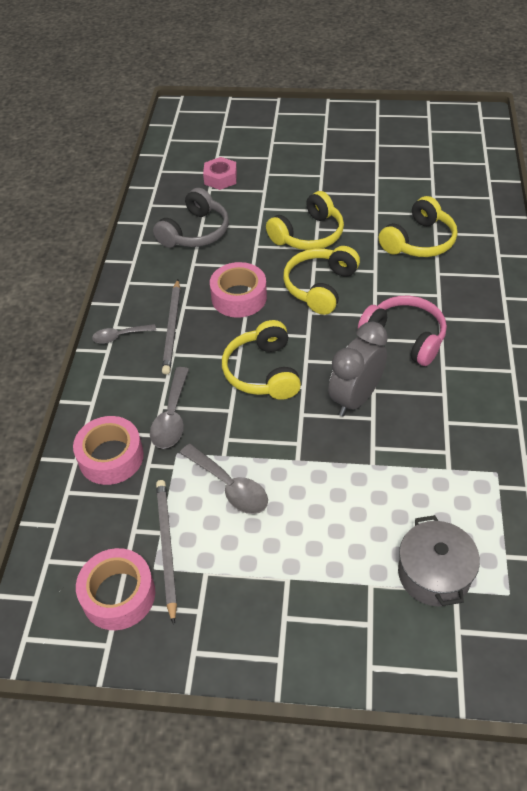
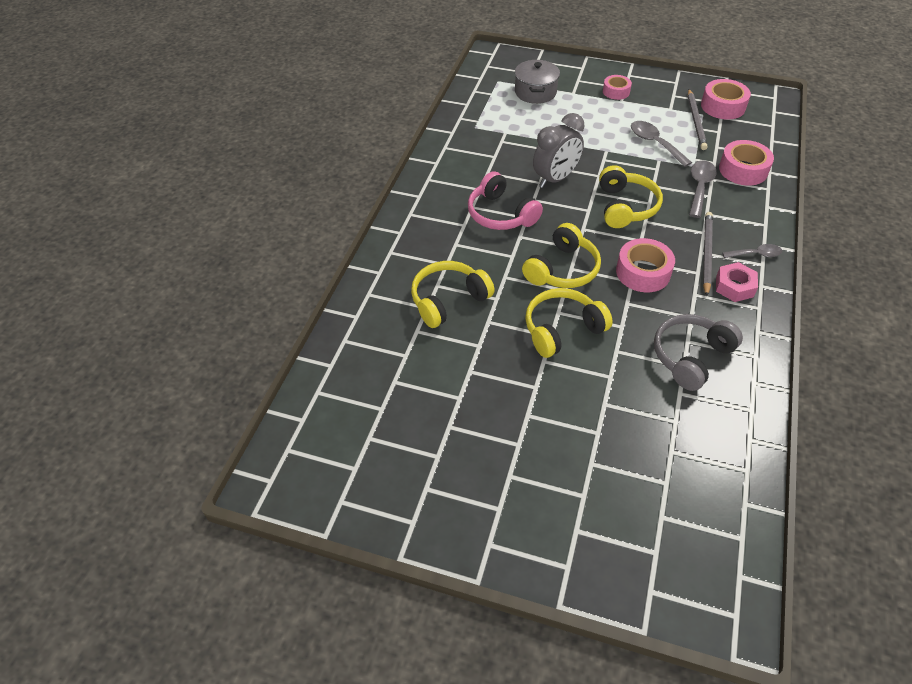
camera: 170 degrees left, 0 degrees up
(220, 178) = (661, 437): pink nut -> pink nut (734, 286)
(298, 602) = (616, 91): none -> pink tape

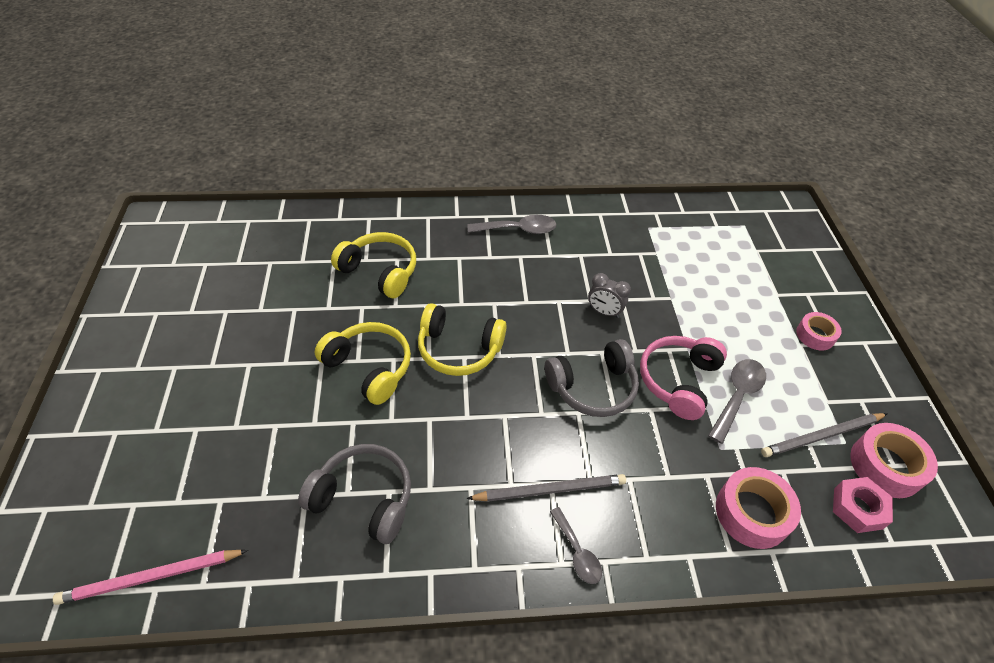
camera: 65 degrees right, 0 degrees up
(500, 214) = (520, 280): pink headphones -> pink headphones (678, 381)
(535, 92) = (749, 260): grey pot -> none
(555, 179) = (604, 312): grey clock -> grey clock, size x0.58
(625, 207) = (593, 387): yellow headphones -> grey headphones
(643, 272) = (486, 425): pink tape -> none
(699, 187) = (678, 462): grey spoon -> grey spoon (518, 229)
(734, 286) = (502, 532): pink nut -> pink nut (858, 508)
(735, 505) = (151, 577): none -> pink pencil

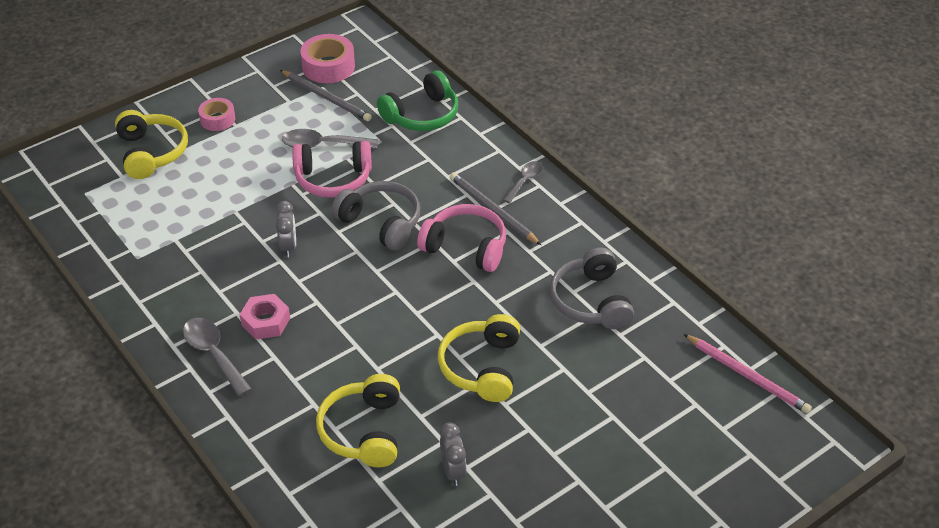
camera: 120 degrees left, 5 degrees down
(299, 300) = (453, 471): none -> grey clock
(459, 349) = (411, 320): yellow headphones -> yellow headphones (151, 152)
(515, 436) = (466, 247): none -> pink headphones
(752, 513) = (422, 115): pink tape -> green headphones
(858, 508) = (376, 73): pink nut -> pink nut (266, 321)

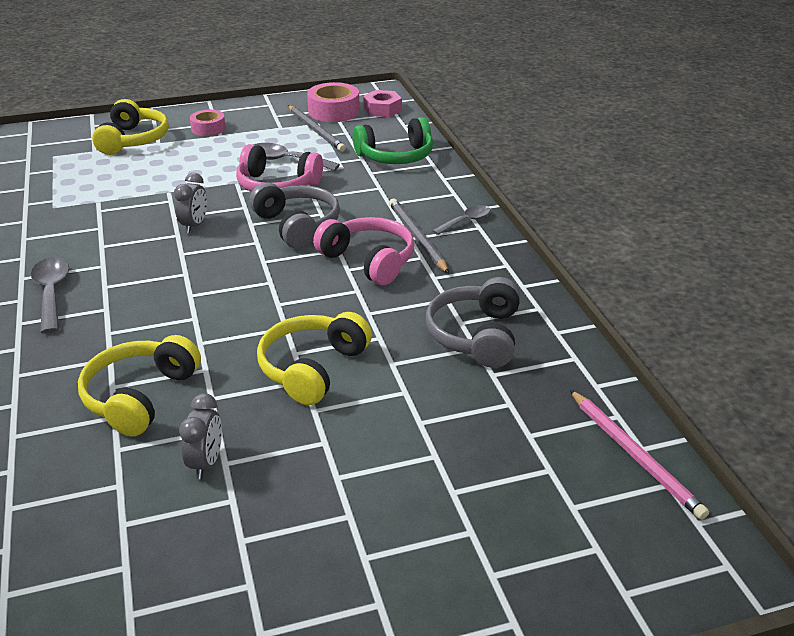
camera: 20 degrees right, 10 degrees down
(266, 321) = (123, 278): pink nut -> pink nut (382, 109)

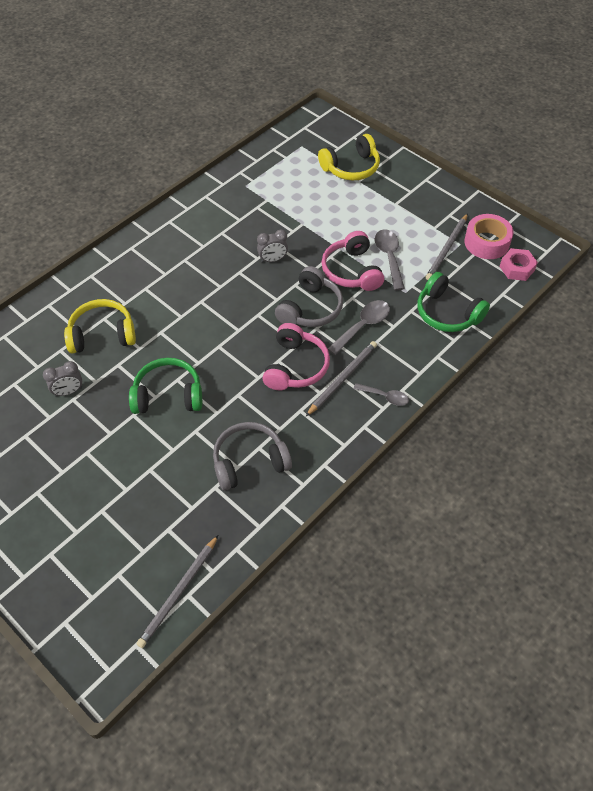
camera: 60 degrees right, 20 degrees up
(51, 293) = (164, 242): grey spoon -> grey spoon (363, 326)
(208, 129) = (398, 193): pink tape -> none
(312, 368) = (168, 395): yellow headphones -> green headphones
(634, 455) = (179, 592): pink pencil -> grey pencil

